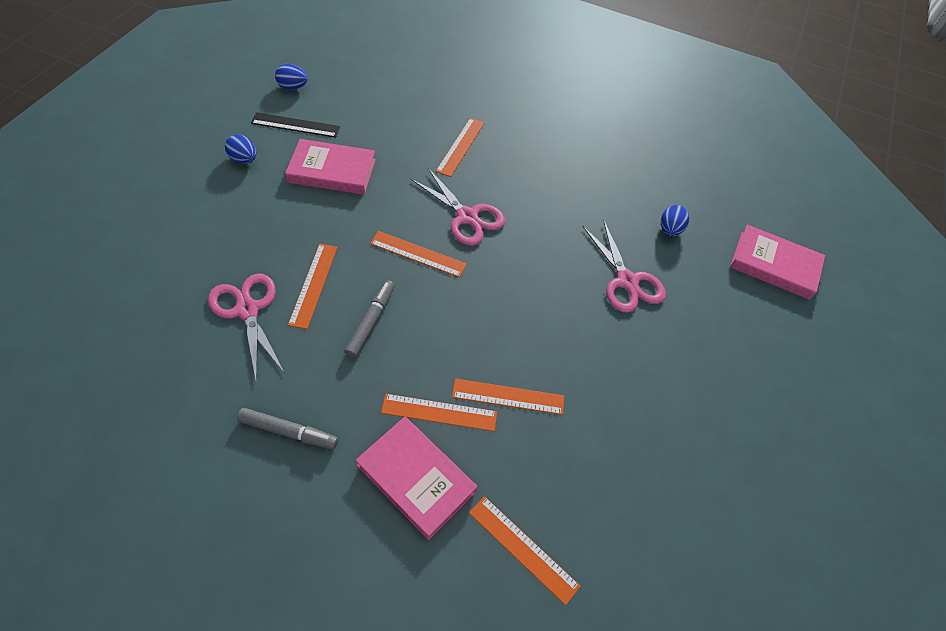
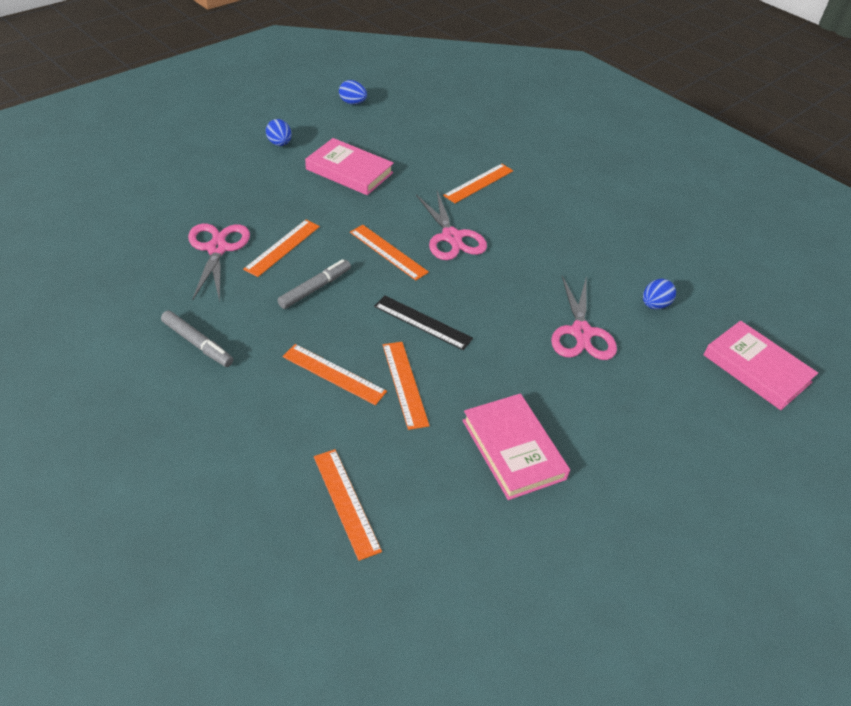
camera: 25 degrees right, 10 degrees down
(295, 125) = (338, 130): black ruler -> black ruler (422, 322)
(416, 478) = (283, 415): pink book -> pink book (513, 449)
(508, 396) = (404, 384): orange ruler -> orange ruler turned 45 degrees clockwise

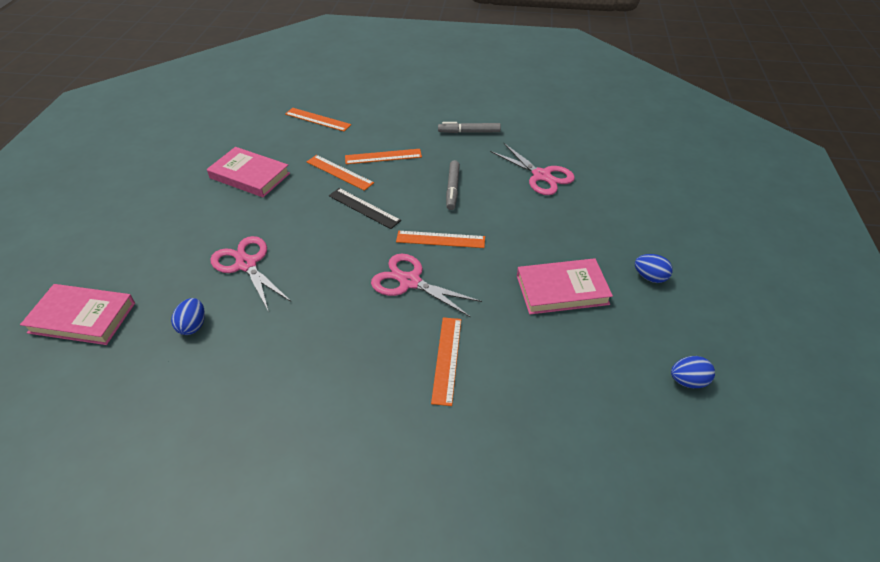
camera: 145 degrees right, 0 degrees up
(282, 247) = (508, 200): orange ruler -> none
(422, 322) = (364, 208): black ruler -> black ruler turned 45 degrees clockwise

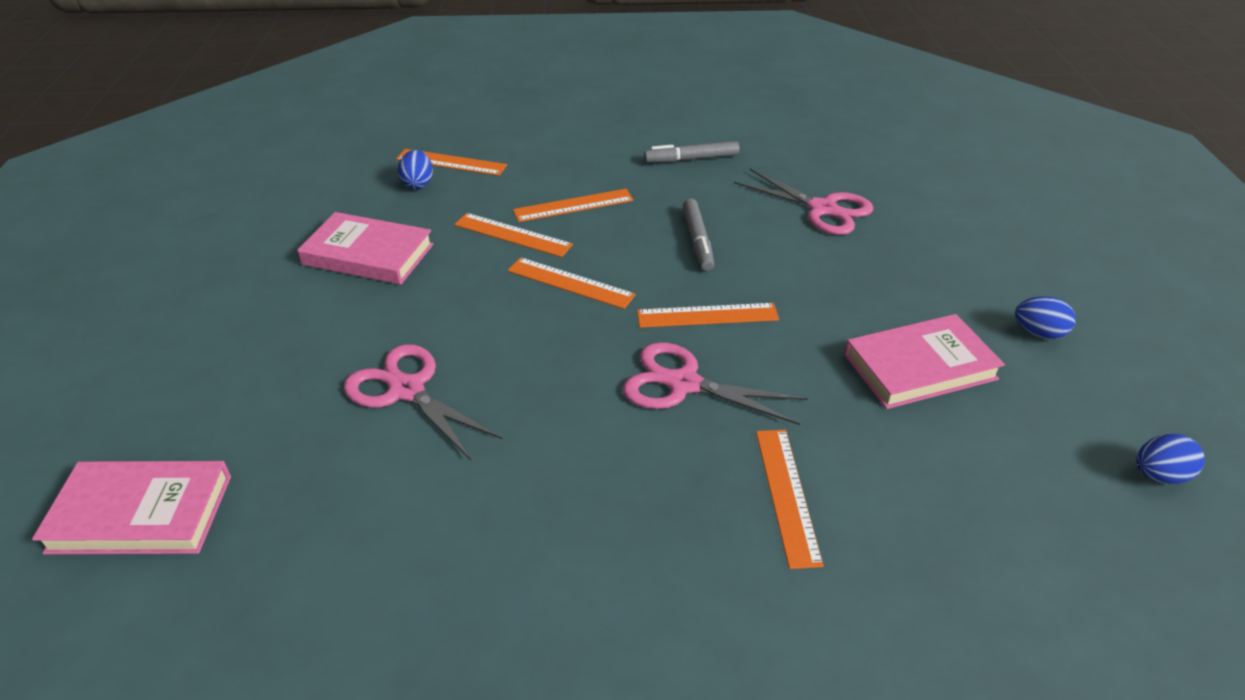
camera: 10 degrees left, 5 degrees down
(193, 326) = (346, 500): blue egg -> blue egg (418, 184)
(364, 208) = (570, 283): black ruler -> orange ruler

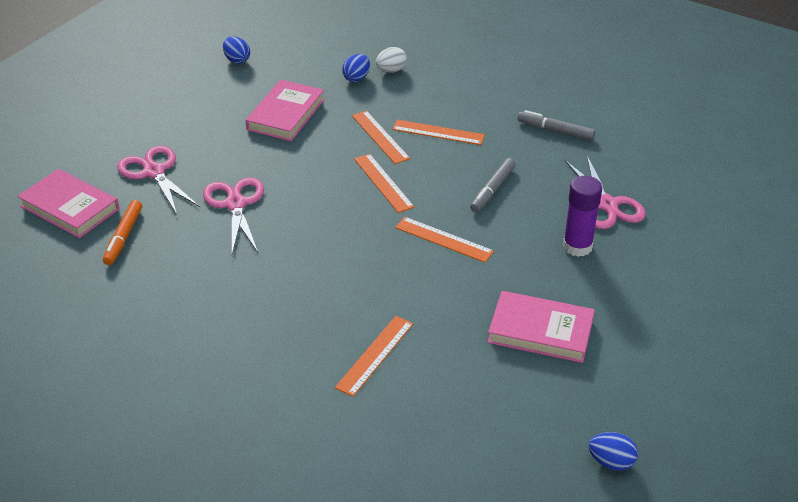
camera: 35 degrees right, 0 degrees up
(275, 515) = (123, 237): none -> orange marker
(368, 254) = (286, 115): pink book -> pink book turned 60 degrees clockwise
(451, 162) = (391, 70): orange ruler -> white egg
(683, 384) = (384, 271): pink scissors -> pink scissors (154, 172)
(846, 261) = (577, 246): none -> purple glue stick
(1038, 333) = (651, 351): blue egg -> blue egg (237, 60)

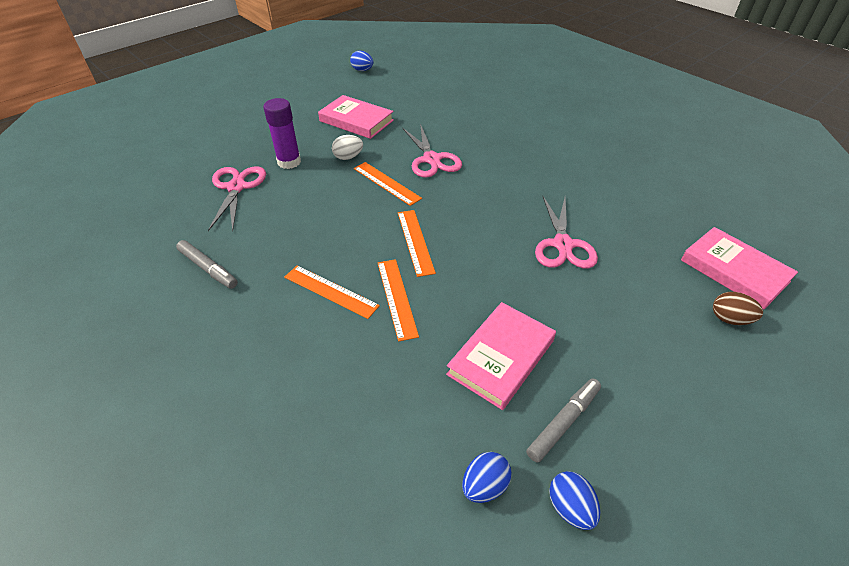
camera: 165 degrees left, 5 degrees up
(95, 167) = (729, 319): none -> brown egg
(123, 237) = (666, 231): orange marker -> none
(154, 172) = (656, 298): pink scissors -> pink scissors (432, 159)
(356, 78) = (389, 411): blue egg -> blue egg (484, 486)
(375, 355) = (467, 125): orange ruler -> none
(391, 70) = (333, 417): white egg -> white egg (348, 157)
(492, 190) = (319, 216): grey marker -> grey marker (563, 422)

